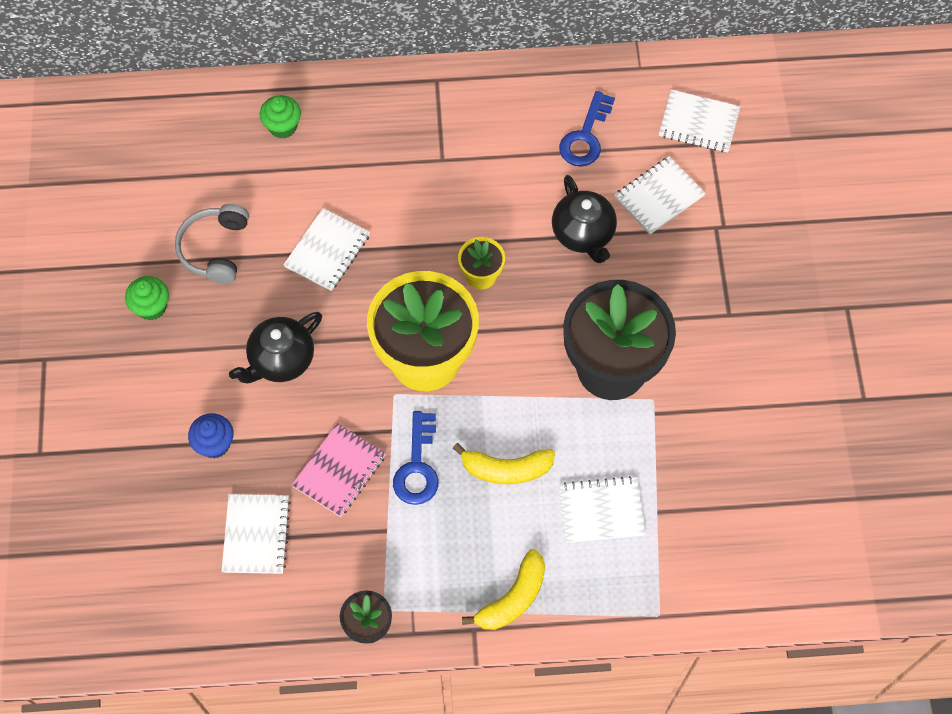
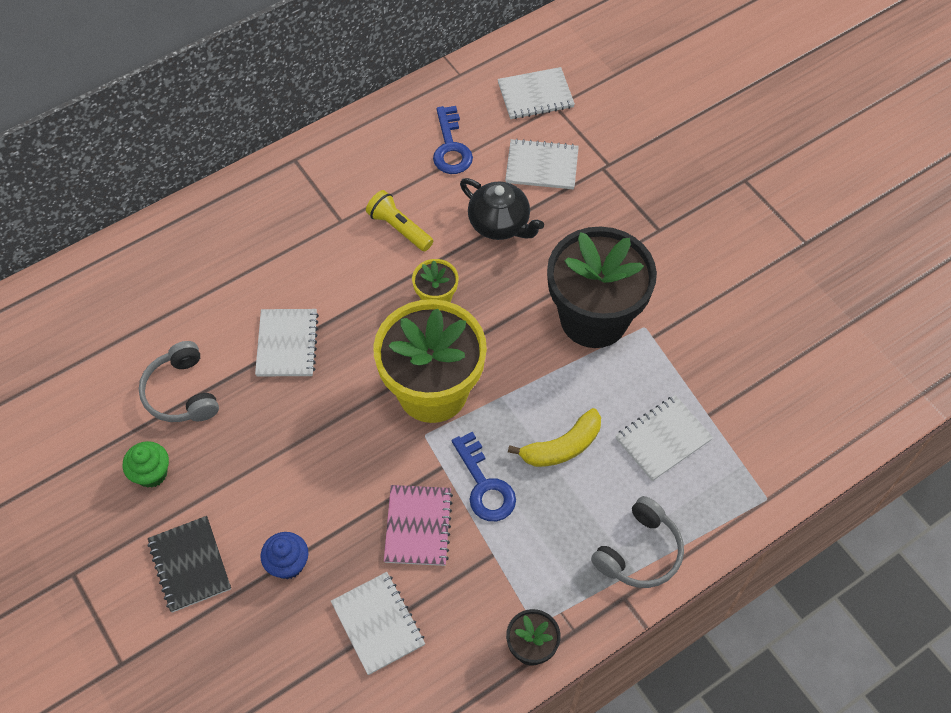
camera: 30 degrees left, 5 degrees down
(137, 401) = (189, 565): none -> black notebook
(281, 360) = (303, 458): black teapot -> none
(283, 126) = (180, 259): green cupcake -> none
(490, 192) = (399, 228): none -> yellow flashlight
(513, 598) = (639, 552): yellow banana -> grey headphones
(659, 196) = (542, 166): white notebook -> white notebook turned 75 degrees clockwise

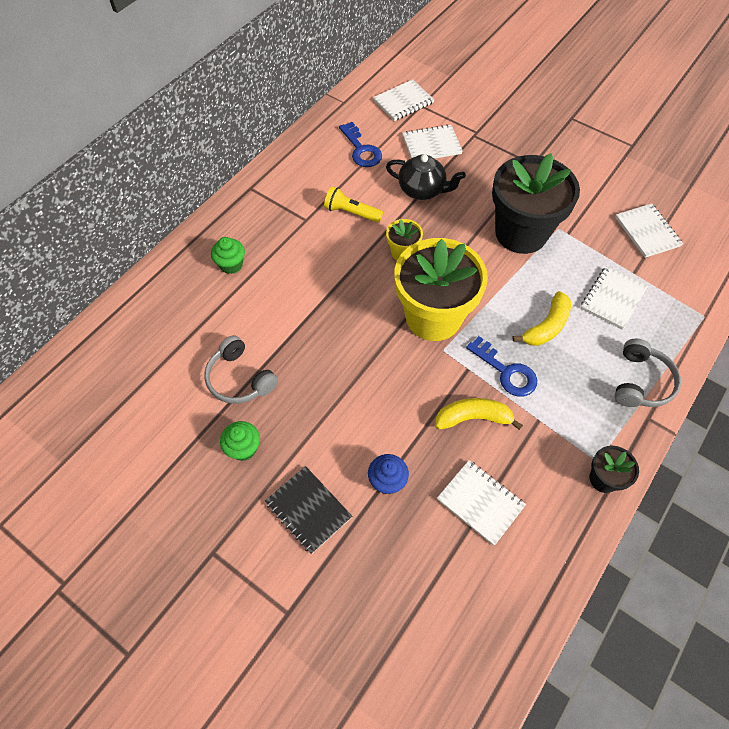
camera: 20 degrees left, 0 degrees up
(230, 252) = (231, 265): none -> green cupcake
(287, 344) = (307, 317): white notebook -> white notebook (647, 232)
(418, 526) = (473, 418): pink notebook -> yellow banana

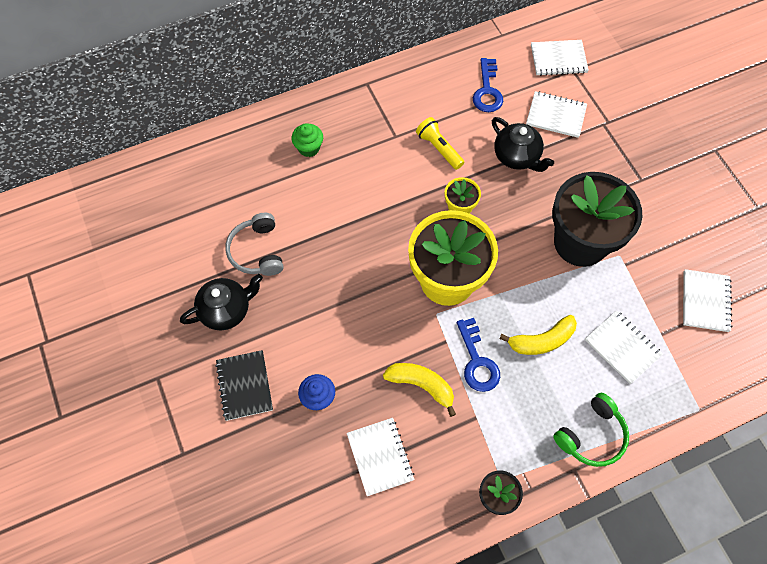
camera: 30 degrees right, 5 degrees up
(243, 448) = (226, 310): green cupcake -> black teapot
(612, 298) = (622, 347): white notebook -> white notebook turned 75 degrees clockwise
(640, 382) = (591, 435): grey headphones -> green headphones

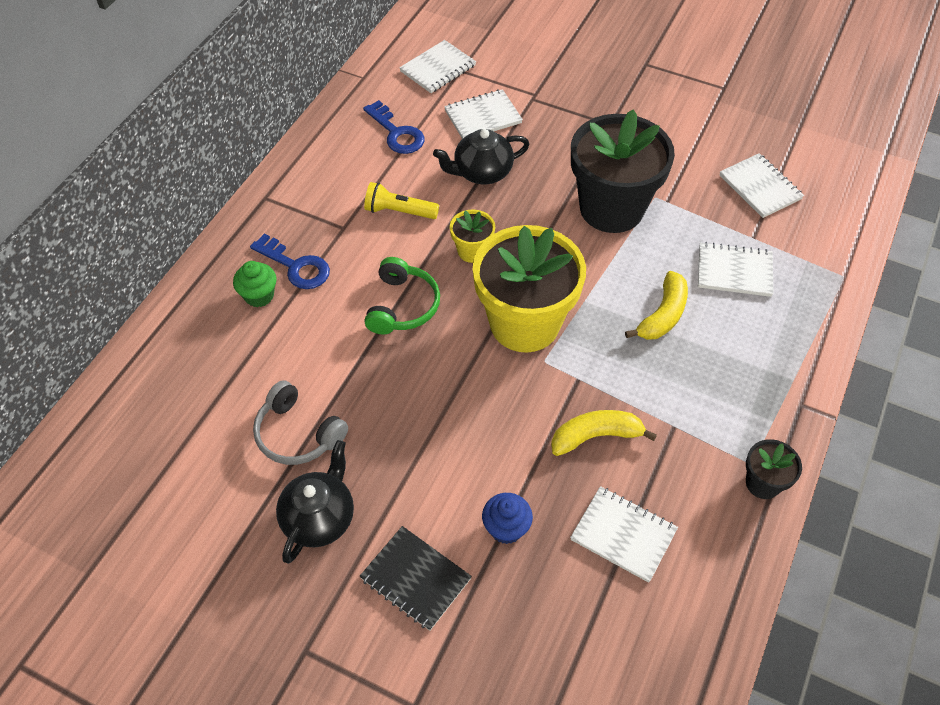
camera: 40 degrees left, 10 degrees down
(477, 361) = (624, 375): blue key -> blue key (296, 266)
(517, 156) = (482, 172): black teapot -> black teapot turned 150 degrees clockwise
(591, 435) = (784, 363): green headphones -> green headphones (402, 306)

